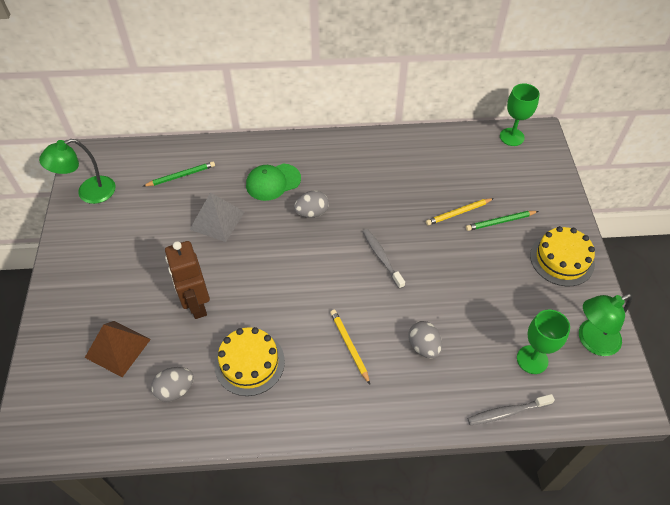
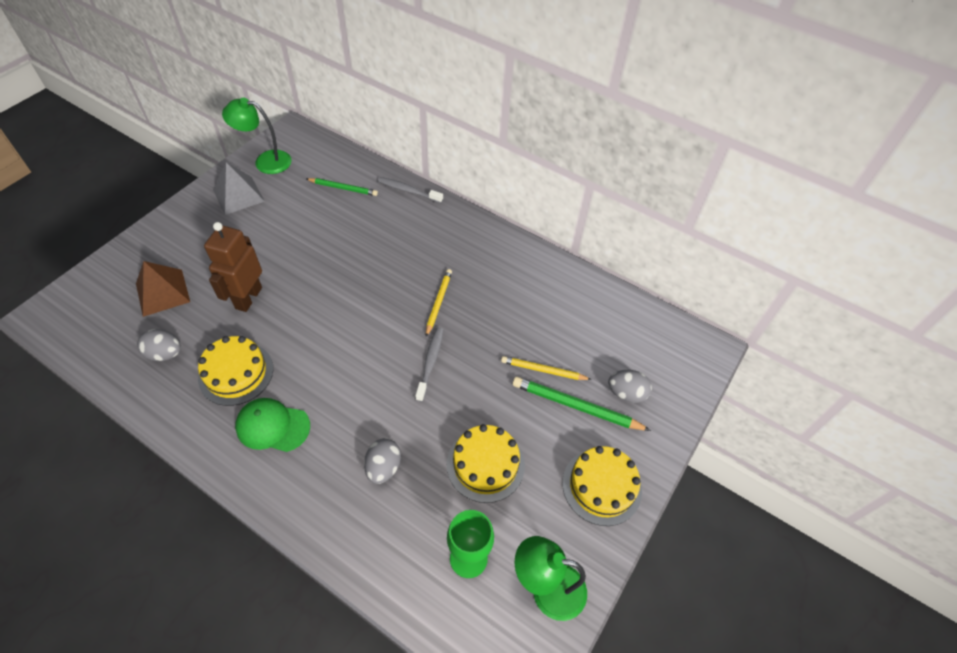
camera: 35 degrees right, 0 degrees up
(217, 220) = (332, 241): grey pyramid -> grey pyramid (238, 195)
(273, 182) = (408, 237): green cap -> green cap (272, 426)
(312, 213) = (412, 284): grey egg -> grey egg (626, 393)
(349, 346) = (323, 418): yellow pencil -> yellow pencil (438, 302)
(484, 296) = (485, 464): none -> yellow cake
(500, 222) = (576, 406): green pencil -> green pencil, size x1.50
(507, 412) = (392, 587): grey toothbrush -> grey toothbrush (408, 191)
(511, 137) = (675, 333): green goblet -> none

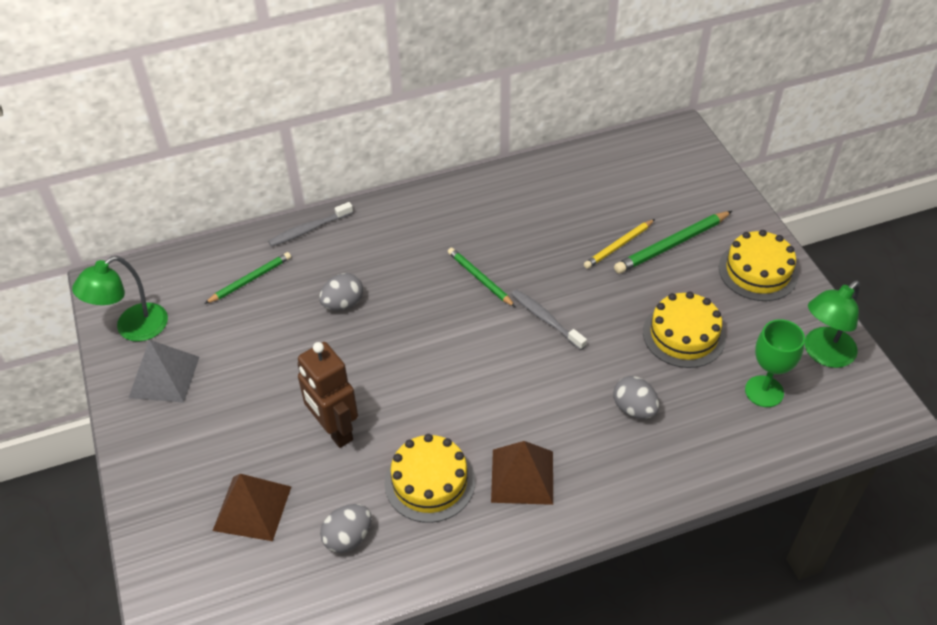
camera: 50 degrees left, 5 degrees down
(272, 426) = (522, 476): green cap -> brown pyramid
(438, 302) = (480, 278): yellow pencil -> green pencil
(626, 393) = (684, 207): grey egg -> grey egg (343, 303)

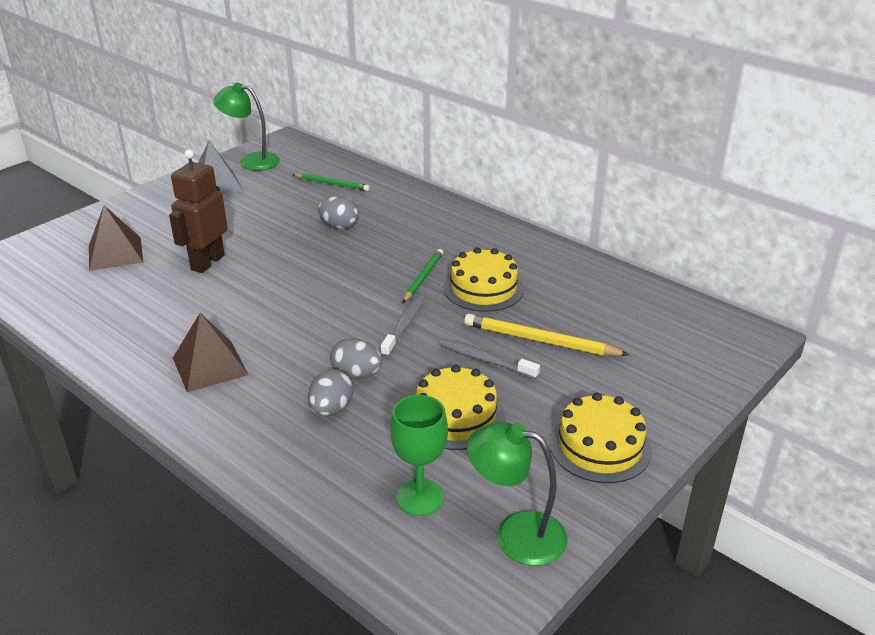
camera: 60 degrees right, 15 degrees down
(309, 229) = (404, 189): grey toothbrush -> grey toothbrush (485, 360)
(348, 537) = (105, 300): grey egg -> grey egg (356, 375)
(429, 481) = (179, 320): yellow cake -> yellow cake (483, 288)
(618, 246) = (540, 340): yellow pencil -> yellow pencil, size x1.50
(671, 245) = (576, 373): green pencil -> none

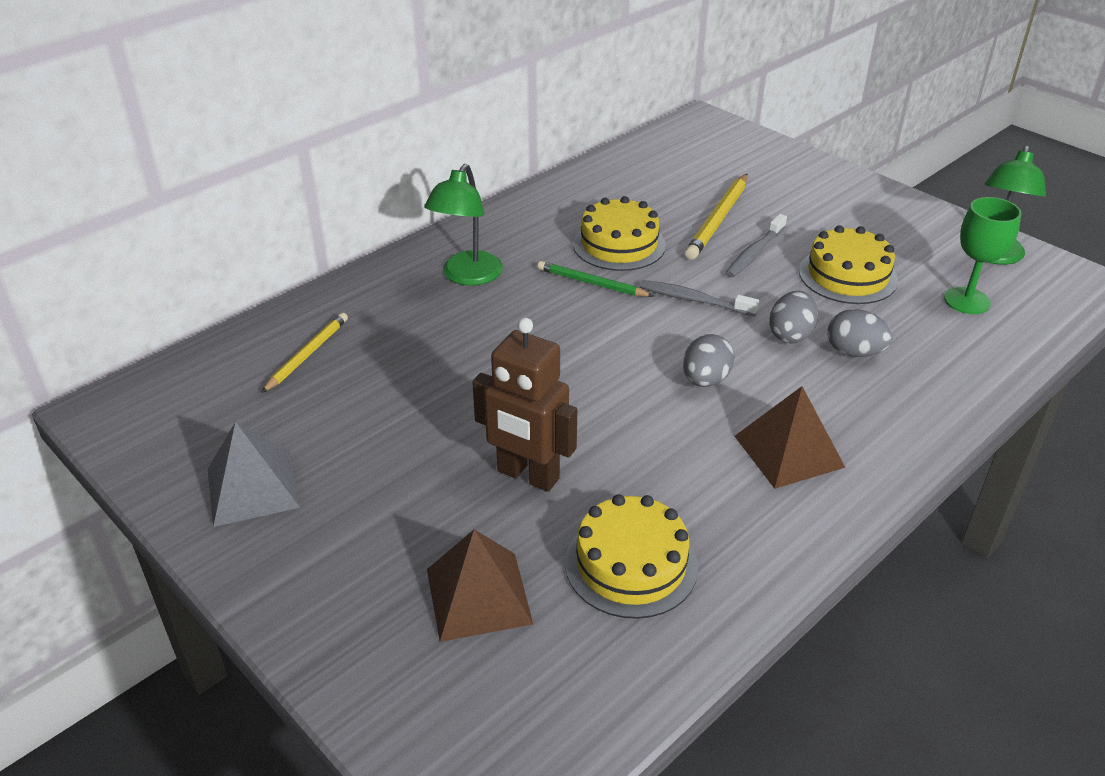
camera: 85 degrees left, 5 degrees up
(251, 161) = (172, 448): green lamp -> green lamp (467, 276)
(332, 184) = (307, 354): green pencil -> yellow pencil
(339, 226) = (445, 347): grey egg -> grey egg (705, 380)
(600, 446) = (872, 207): yellow cake -> yellow cake (631, 564)

